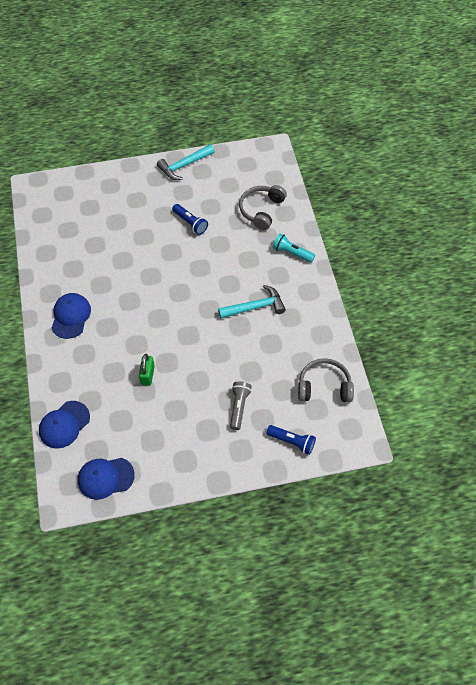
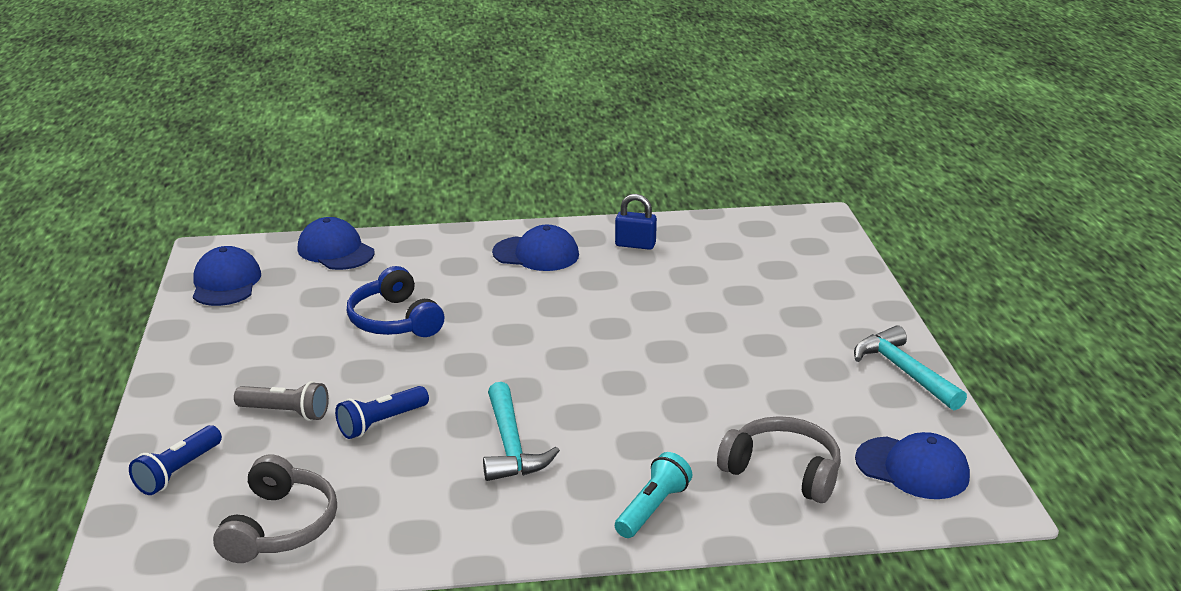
camera: 95 degrees right, 30 degrees down
(60, 269) = (635, 245): none -> blue padlock
(147, 375) = (395, 320): green padlock -> blue headphones
(190, 223) = (741, 374): blue flashlight -> blue flashlight (381, 423)
(254, 169) = (912, 468): none -> blue cap

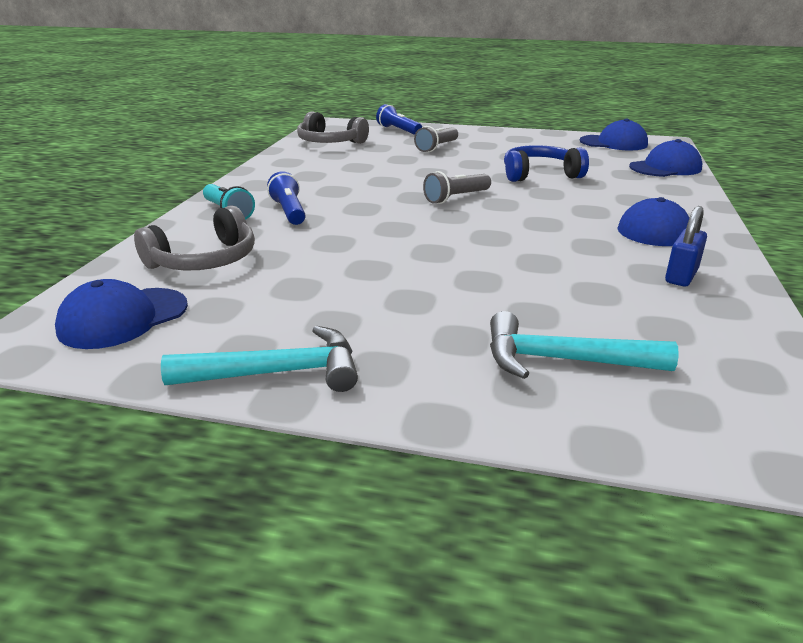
camera: 110 degrees right, 0 degrees up
(381, 423) = (405, 163): blue flashlight -> blue flashlight (289, 212)
(510, 361) = (456, 198): none -> grey flashlight
(511, 446) = (345, 187): turquoise hammer -> turquoise hammer (562, 360)

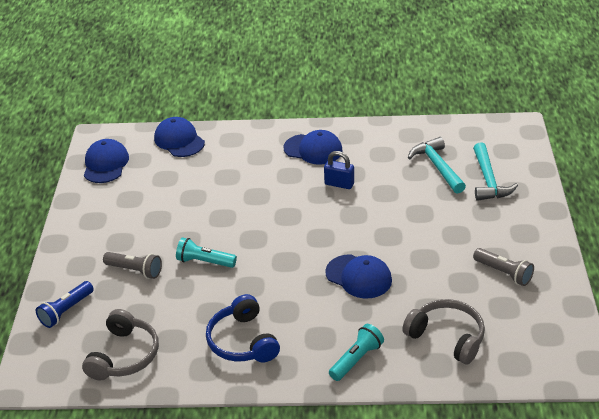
camera: 100 degrees left, 10 degrees up
(123, 318) = (534, 341): blue cap -> blue cap (358, 276)
(278, 373) = (547, 262): turquoise hammer -> turquoise hammer (437, 166)
(289, 212) = (343, 323): blue flashlight -> none
(434, 168) = (204, 262): none -> turquoise flashlight
(456, 198) = (282, 239): grey flashlight -> grey flashlight (504, 273)
(540, 174) = (211, 201): blue headphones -> blue headphones (243, 341)
(681, 276) = (382, 144): blue padlock -> blue padlock (339, 184)

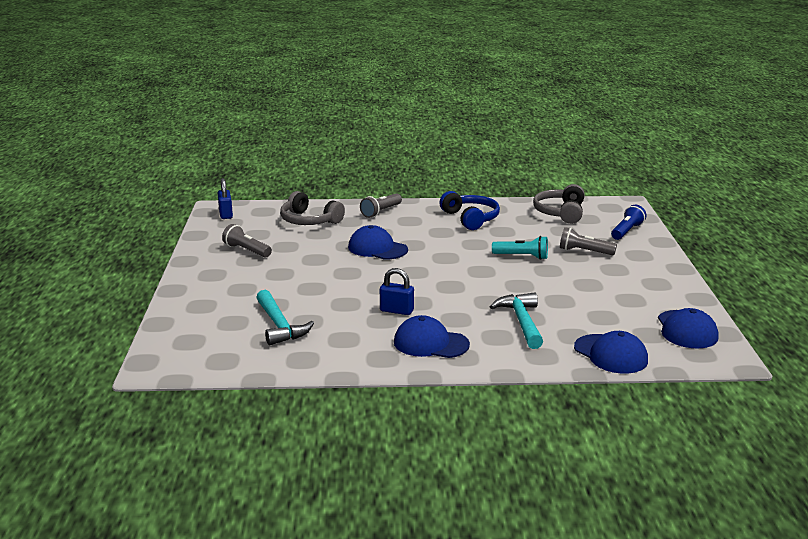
camera: 175 degrees right, 15 degrees down
(356, 359) = (381, 212): turquoise flashlight -> grey flashlight
(488, 180) = (226, 313): turquoise hammer -> turquoise hammer (521, 321)
(561, 354) = (225, 214): none -> blue padlock

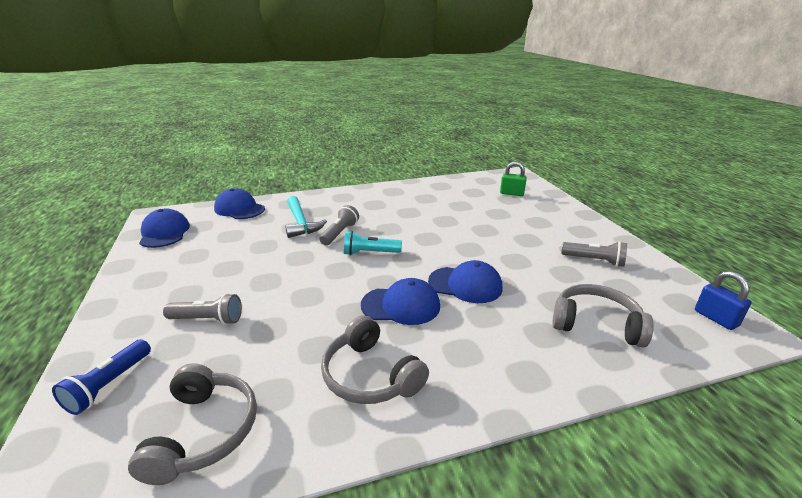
camera: 165 degrees right, 5 degrees up
(217, 330) = (511, 193): none -> green padlock
(279, 326) = (475, 200): turquoise hammer -> none
(381, 212) = (520, 368): grey flashlight -> grey flashlight (340, 233)
(396, 311) = (401, 220): blue padlock -> none
(430, 343) = (366, 201): blue cap -> blue cap (401, 305)
(470, 218) = (370, 375): blue headphones -> grey headphones
(522, 256) = (292, 298): turquoise flashlight -> turquoise flashlight (369, 253)

